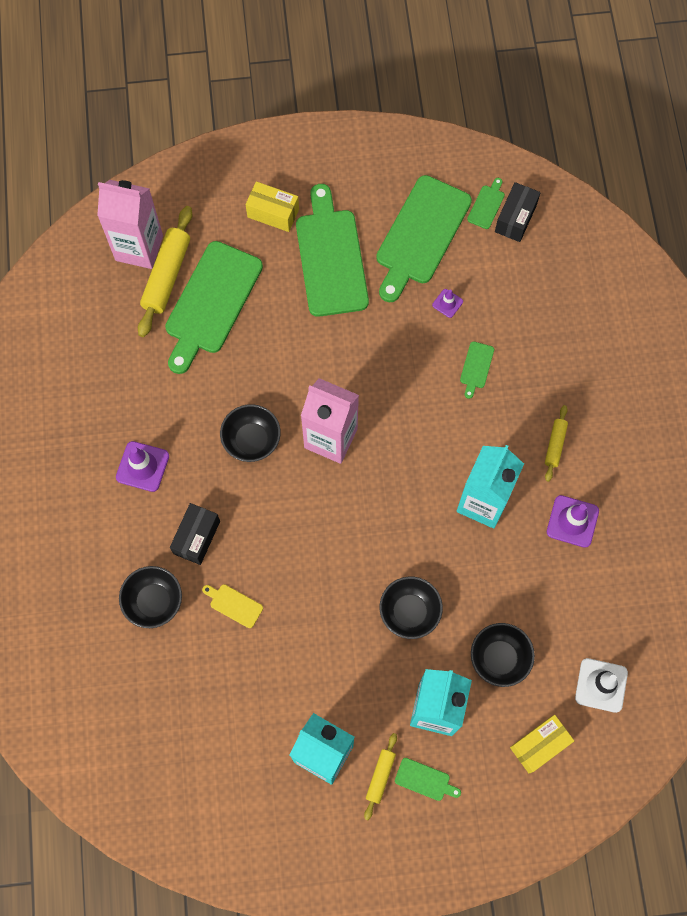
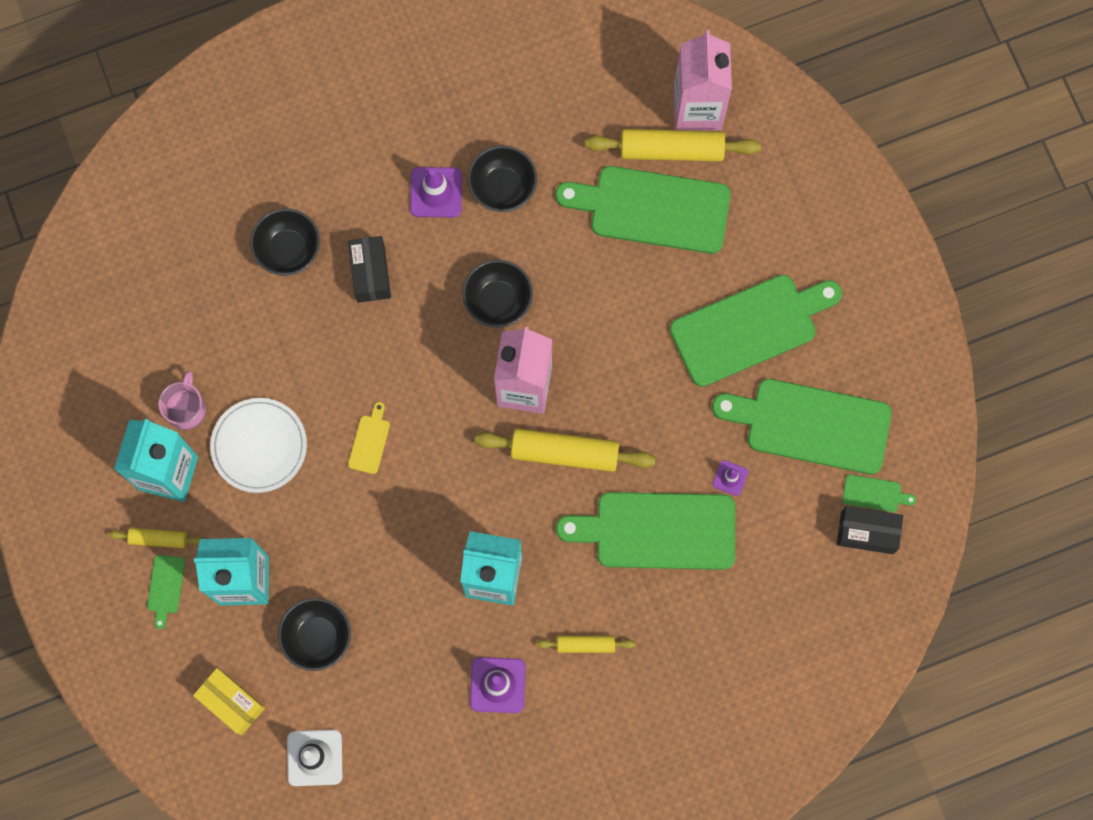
camera: 75 degrees right, 5 degrees up
(197, 537) = (370, 274): black box -> black box turned 75 degrees clockwise
(234, 605) = (306, 335): yellow cutting board -> yellow cutting board (369, 441)
(271, 724) = (187, 409): none -> pink mug
(273, 213) = (787, 246): yellow box -> none
(321, 668) = (259, 446): none -> white plate
(394, 421) = (564, 453): none -> yellow rolling pin
(409, 612) = (345, 525): black bowl -> black bowl (503, 187)
(476, 367) = (657, 531): green cutting board -> green cutting board, size x2.45

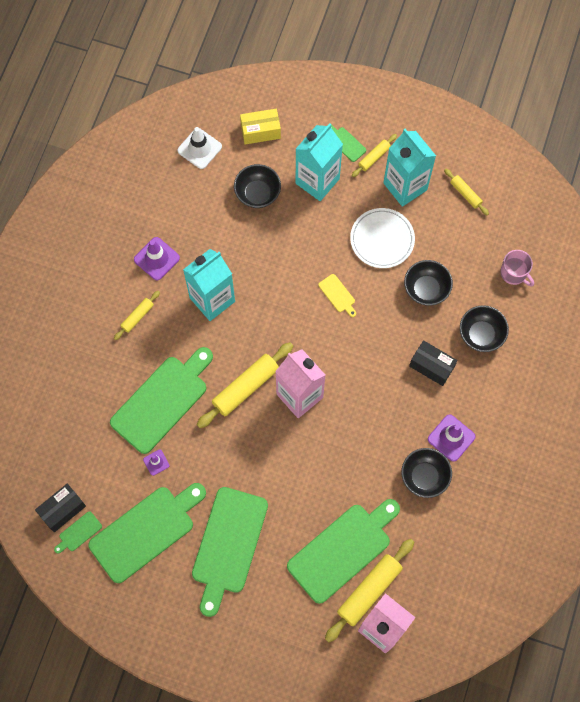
camera: 130 degrees right, 5 degrees down
(122, 397) = (465, 194): none -> yellow rolling pin
(187, 409) = (432, 219): pink mug -> pink mug (514, 273)
(498, 301) = (360, 421): black bowl -> black bowl (426, 289)

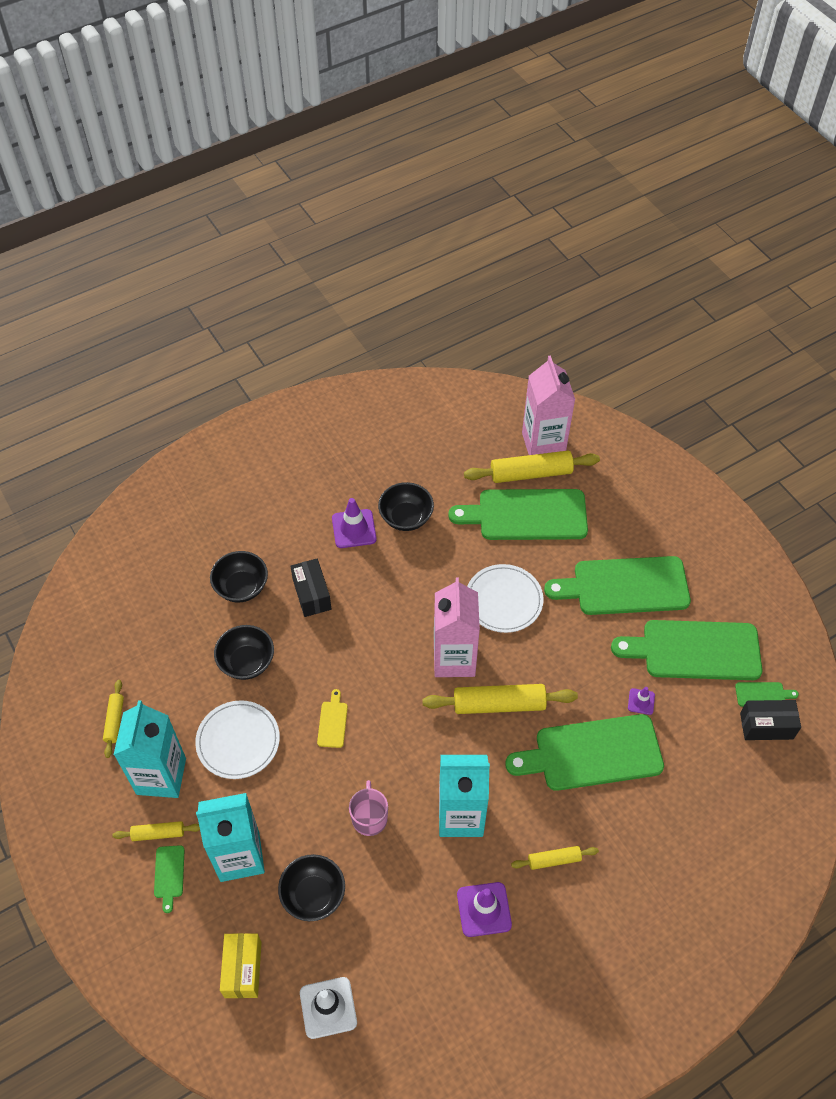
camera: 140 degrees left, 15 degrees down
(228, 545) = (625, 586): green cutting board -> green cutting board turned 150 degrees counterclockwise
(260, 131) = (243, 969): yellow box -> yellow box turned 60 degrees clockwise
(302, 465) = (503, 600): none -> white plate
(514, 273) = (156, 614): pink mug -> pink mug (369, 818)

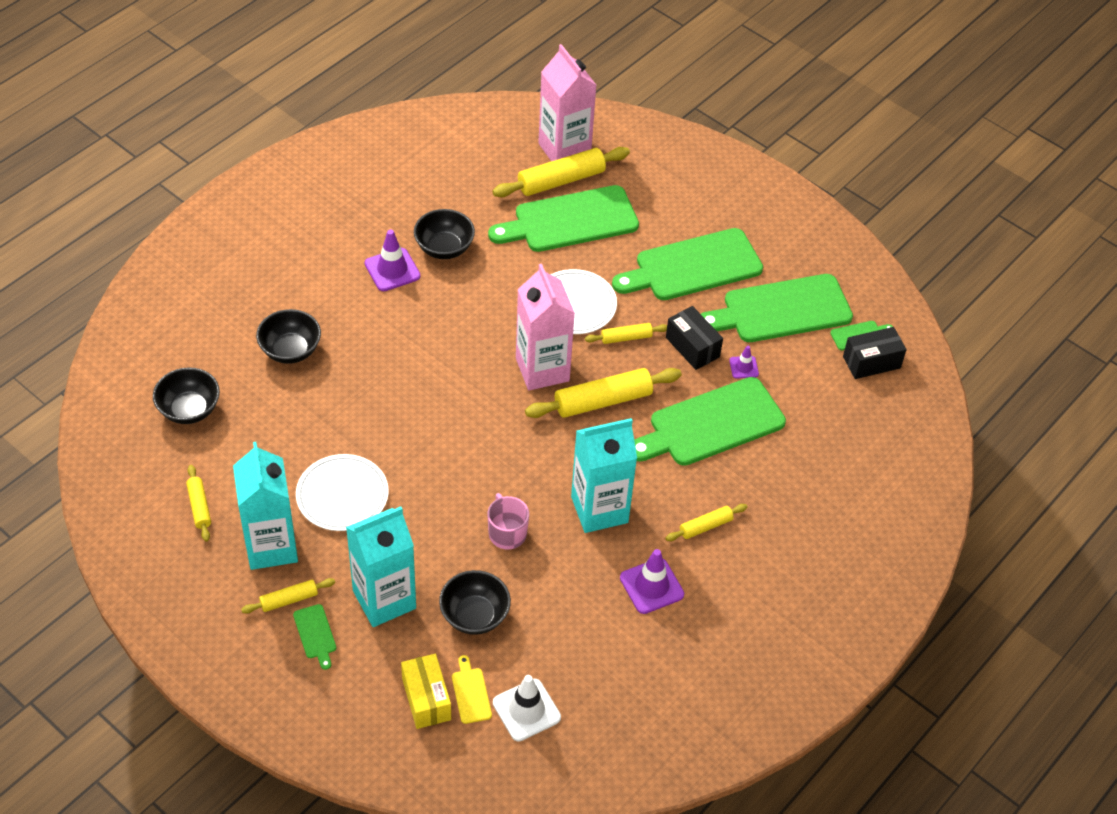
camera: 20 degrees left, 5 degrees down
(247, 662) = (323, 420): black bowl -> black bowl (189, 409)
(311, 594) = (370, 341): black box -> black box (692, 347)
(332, 722) = (436, 455): yellow cutting board -> yellow cutting board (470, 693)
(540, 644) = (626, 337): none -> yellow rolling pin

